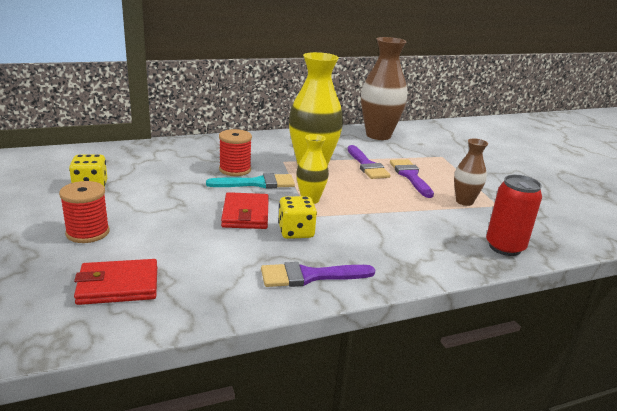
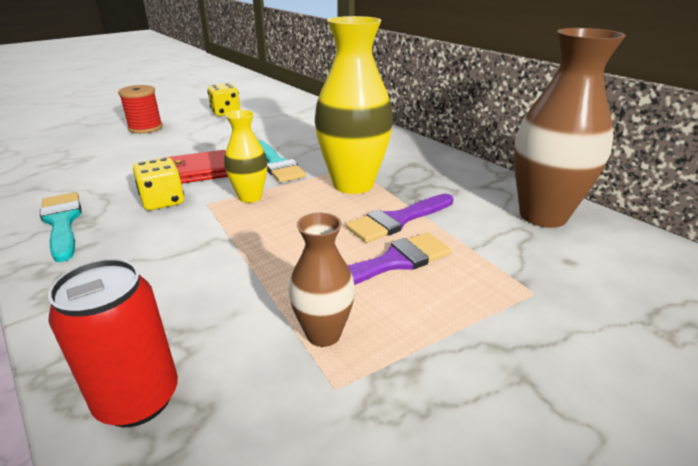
camera: 75 degrees right, 5 degrees up
(118, 285) = (62, 152): red wallet -> none
(235, 170) = (304, 149): red spool -> none
(310, 276) = (62, 222): purple brush -> turquoise brush

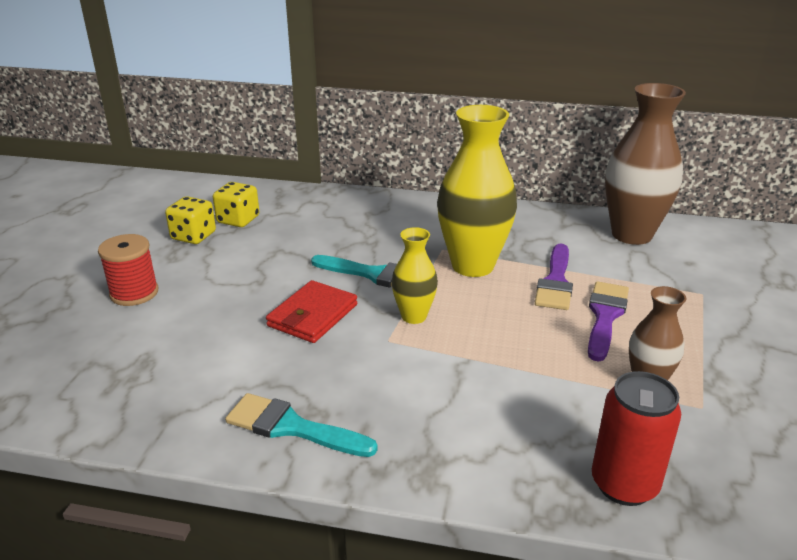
camera: 40 degrees left, 0 degrees up
(163, 201) = (344, 358): yellow dice -> yellow dice (238, 220)

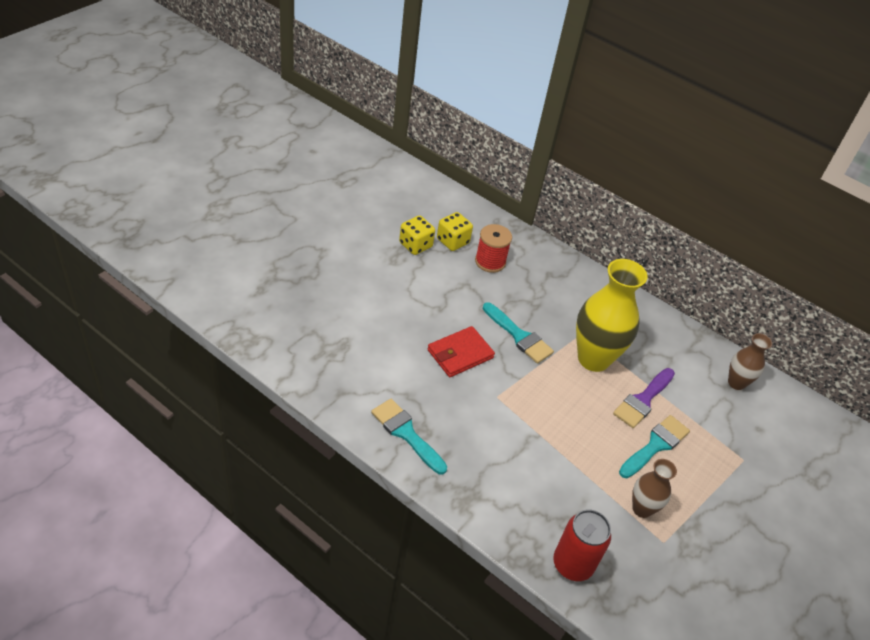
camera: 20 degrees right, 15 degrees up
(134, 293) = (357, 283): red spool -> red spool (490, 262)
(414, 316) = (525, 385): yellow vase -> none
(605, 316) = (655, 445): purple brush -> turquoise brush
(631, 235) = (736, 383): brown vase -> brown vase, size x0.53

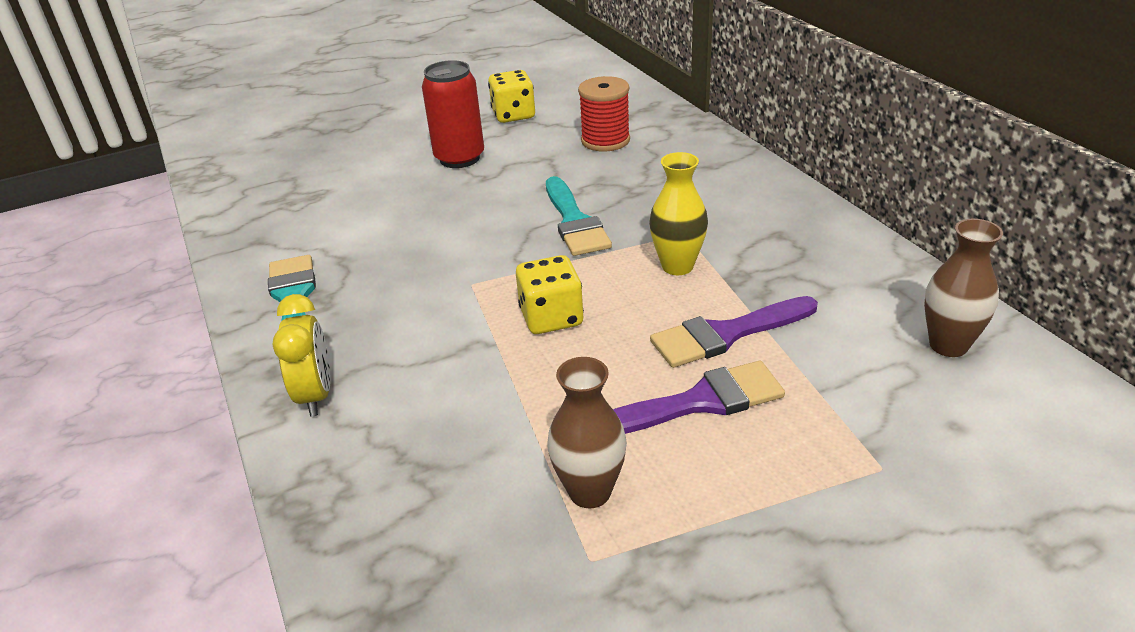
camera: 35 degrees right, 10 degrees down
(453, 241) = (569, 116): yellow dice -> yellow dice (551, 317)
(460, 354) = (463, 228): red wallet -> none
(476, 494) = (316, 395): none -> yellow clock
(572, 564) = (377, 541): red can -> red can (459, 158)
(593, 359) = (677, 266): yellow vase -> yellow vase, size x0.53
(655, 445) = (699, 402): turquoise brush -> purple brush

